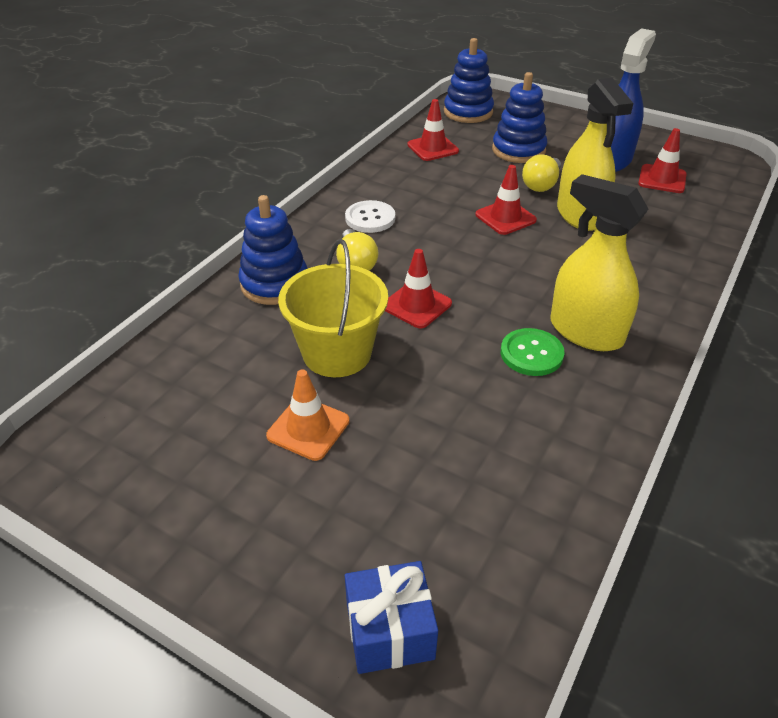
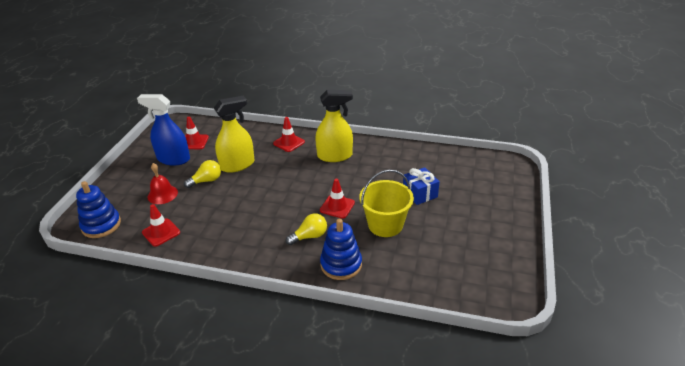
camera: 105 degrees left, 5 degrees down
(308, 428) = (436, 221): orange traffic cone -> none
(370, 218) = (260, 242): white button -> none
(390, 631) = (504, 180): blue gift -> blue gift (420, 194)
(505, 217) = (246, 189): red traffic cone -> red traffic cone (289, 143)
(518, 150) = (162, 194): blue stacking toy -> red bell
(531, 354) = (356, 168): green button -> none
(541, 185) = (206, 181): yellow light bulb -> yellow light bulb turned 45 degrees counterclockwise
(585, 332) = (335, 156): yellow spray bottle -> yellow spray bottle turned 120 degrees counterclockwise

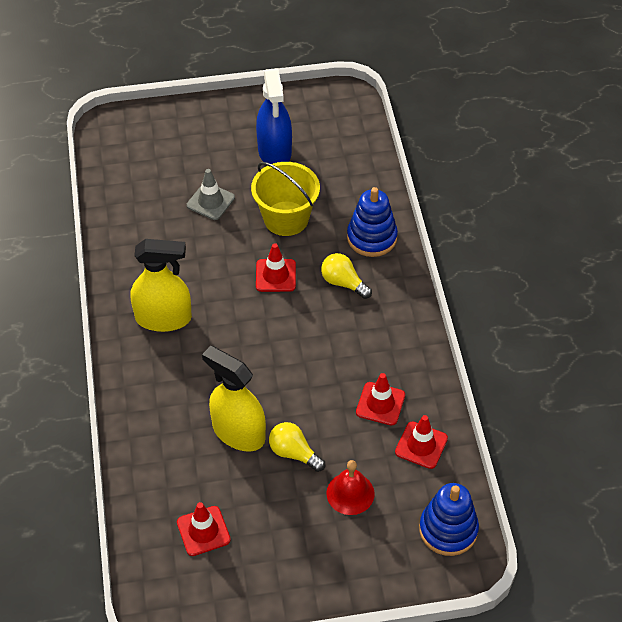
camera: 115 degrees left, 15 degrees up
(173, 159) = (262, 533): blue spray bottle -> blue spray bottle (274, 151)
(289, 143) = (151, 391): red traffic cone -> red traffic cone (380, 404)
(335, 156) = (163, 318): yellow spray bottle -> yellow spray bottle turned 120 degrees clockwise
(420, 194) = (210, 201): blue gift -> grey traffic cone

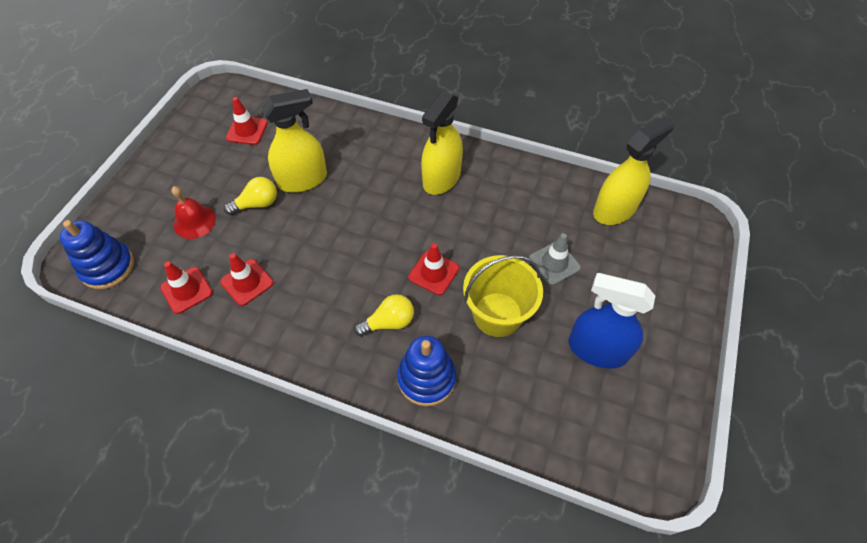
camera: 120 degrees right, 5 degrees up
(123, 181) = (614, 210): none -> yellow spray bottle

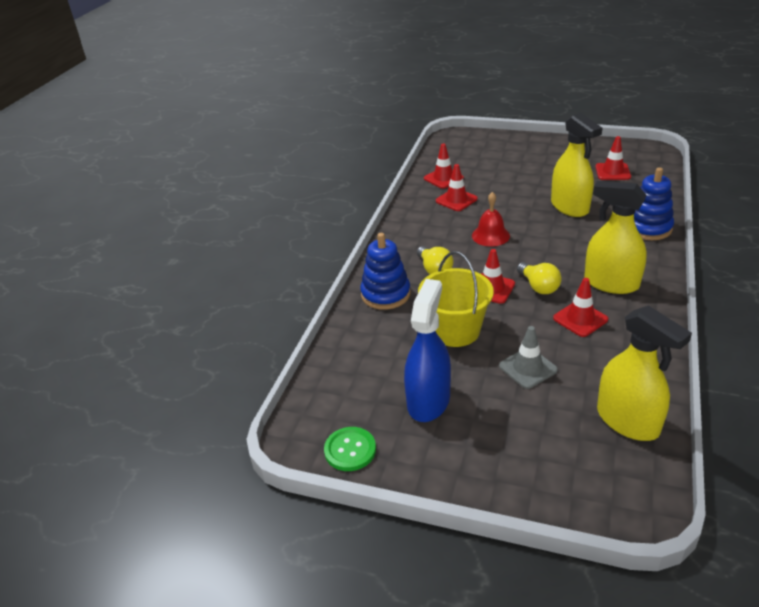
camera: 90 degrees right, 20 degrees down
(107, 267) = (454, 147): blue stacking toy -> blue stacking toy (648, 228)
(194, 222) = (505, 169): red bell -> red bell (490, 235)
(257, 204) = (533, 191): yellow light bulb -> yellow light bulb (538, 286)
(490, 212) = (580, 319): none -> red traffic cone
(665, 425) = (350, 450): none -> green button

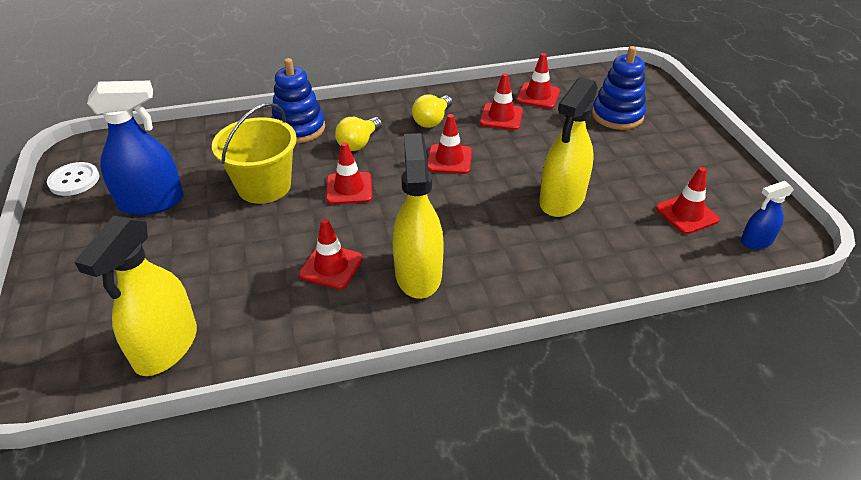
camera: 55 degrees right, 5 degrees up
(350, 450) = (74, 180): green button -> white button
(490, 235) = (449, 159): red bell -> red traffic cone
(528, 368) = (225, 250): grey traffic cone -> none
(538, 286) = (374, 220): yellow light bulb -> yellow light bulb (432, 120)
(648, 228) = (571, 278): blue stacking toy -> blue stacking toy (617, 115)
(650, 161) = (756, 241): none -> blue spray bottle

